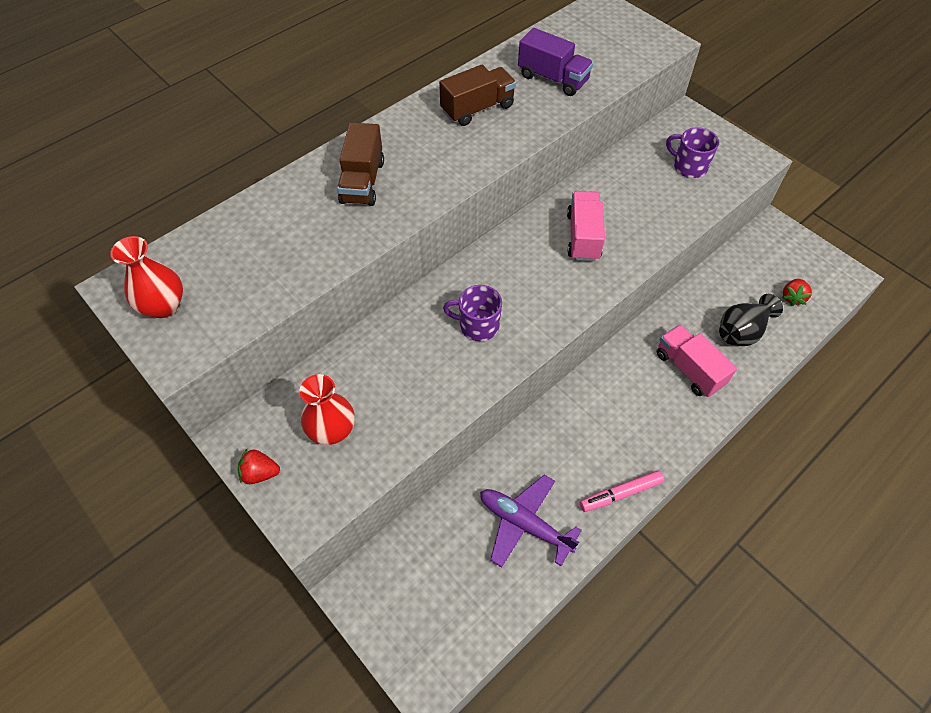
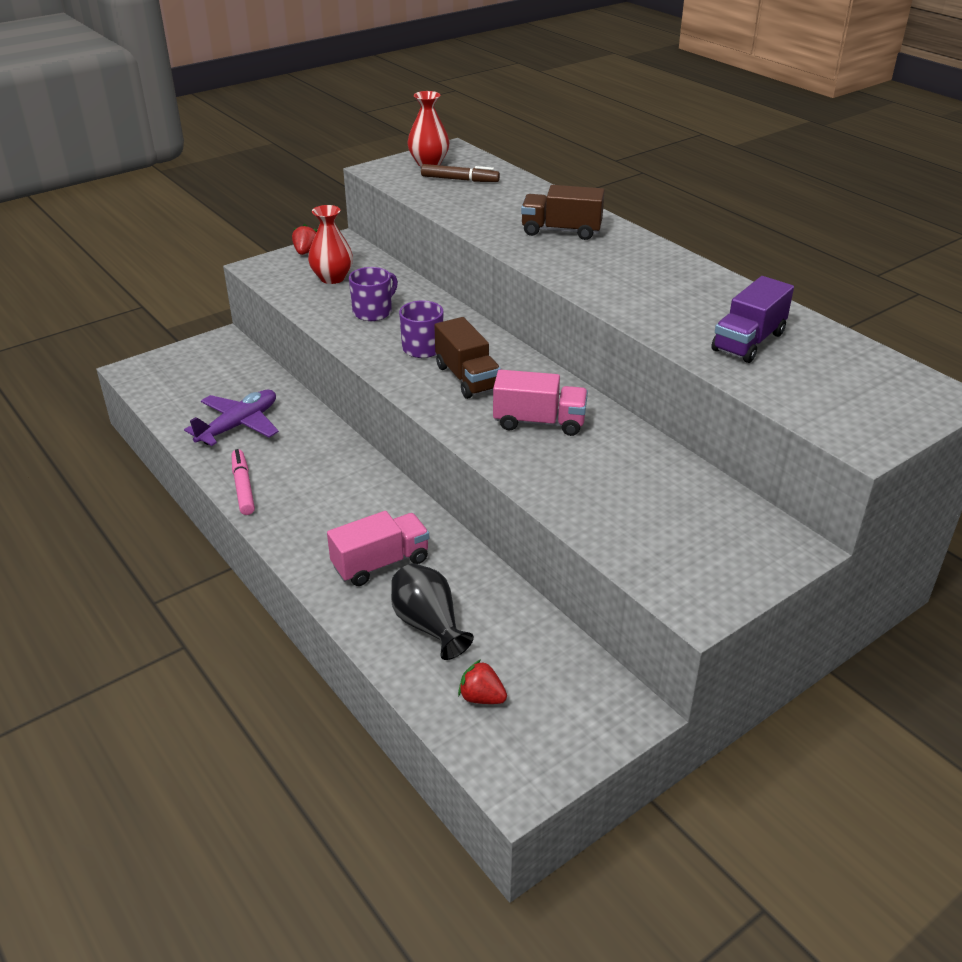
camera: 95 degrees right, 20 degrees down
(221, 271) = (460, 180): none -> brown marker
(477, 109) = (680, 291): brown truck -> brown truck (467, 378)
(689, 166) = (673, 529): purple mug -> purple mug (373, 312)

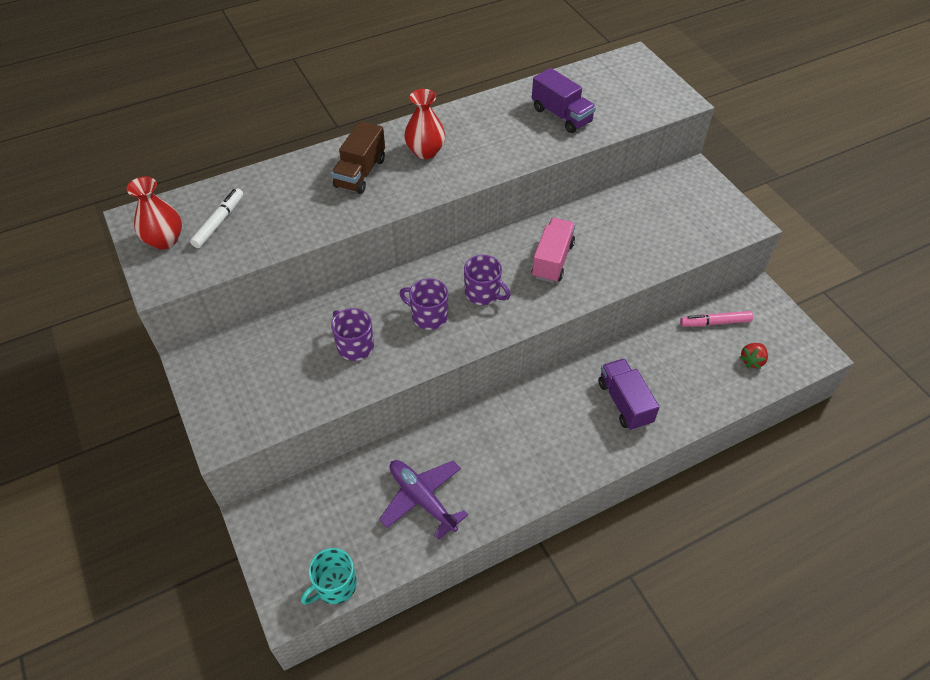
camera: 80 degrees left, 15 degrees up
(149, 389) = (335, 585): none -> turquoise mug
(243, 487) = (518, 495): pink marker -> pink marker (715, 322)
(305, 252) = (203, 394): red strawberry -> none
(332, 278) = (273, 374): red vase -> red vase (425, 151)
(381, 563) = (624, 403): pink truck -> purple truck
(428, 625) = (689, 381): black vase -> none
(460, 180) = (219, 222): brown marker -> white marker
(467, 378) = (483, 293): brown truck -> purple mug

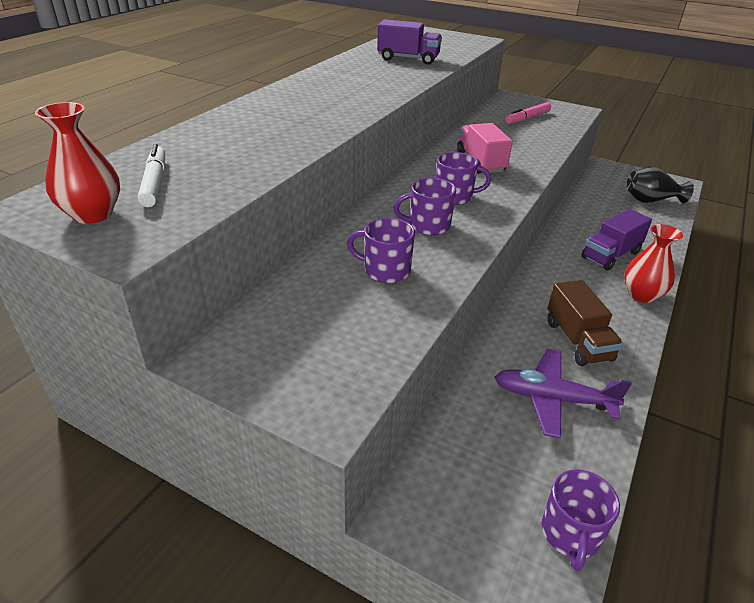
camera: 35 degrees left, 15 degrees down
(335, 585) = (570, 534): turquoise mug -> purple mug
(360, 173) = (278, 117): brown truck -> brown truck (577, 340)
(425, 151) = (324, 94): red vase -> red vase (641, 295)
(624, 403) = (610, 255): purple truck -> purple truck turned 75 degrees counterclockwise
(715, 322) = (600, 189): pink marker -> pink marker (527, 118)
(752, 360) = (650, 200): red strawberry -> black vase

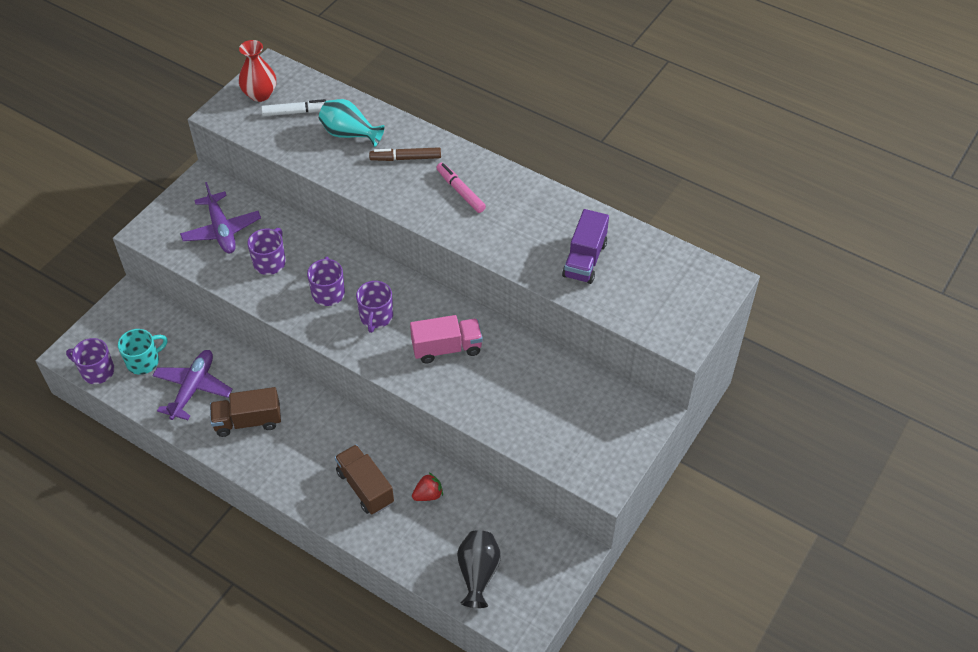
camera: 95 degrees right, 15 degrees up
(217, 147) = (349, 134): none -> turquoise vase
(271, 118) = (405, 158): none -> brown marker
(325, 321) = (222, 230): none -> purple plane
(527, 118) = (572, 418): pink marker -> pink marker (460, 191)
(527, 466) = (144, 361): none -> turquoise mug
(596, 223) = (428, 495): none -> red strawberry
(610, 255) = (365, 487): purple truck -> brown truck
(641, 295) = (298, 490): red vase -> none

